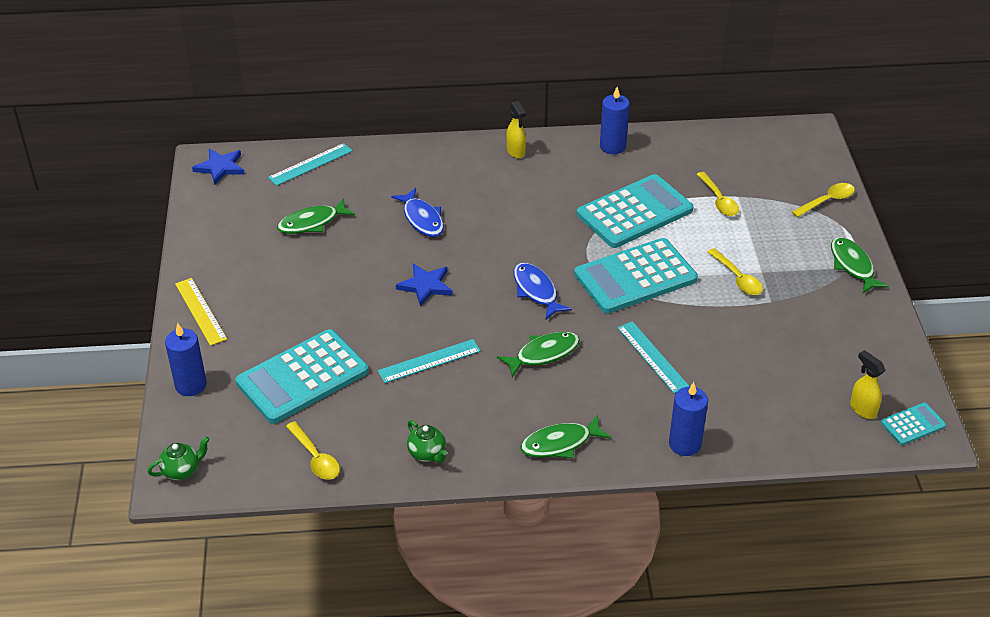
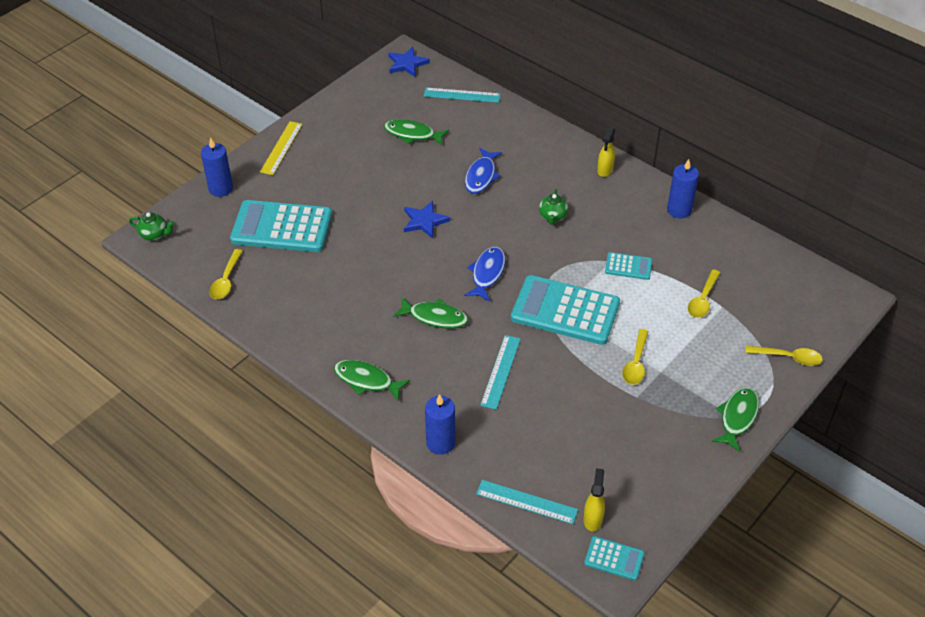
camera: 45 degrees right, 5 degrees up
(427, 453) = (286, 325): green teapot -> green teapot (552, 217)
(429, 361) = (362, 270): turquoise ruler -> turquoise ruler (526, 502)
(634, 212) = (628, 266): turquoise calculator -> turquoise calculator, size x0.47

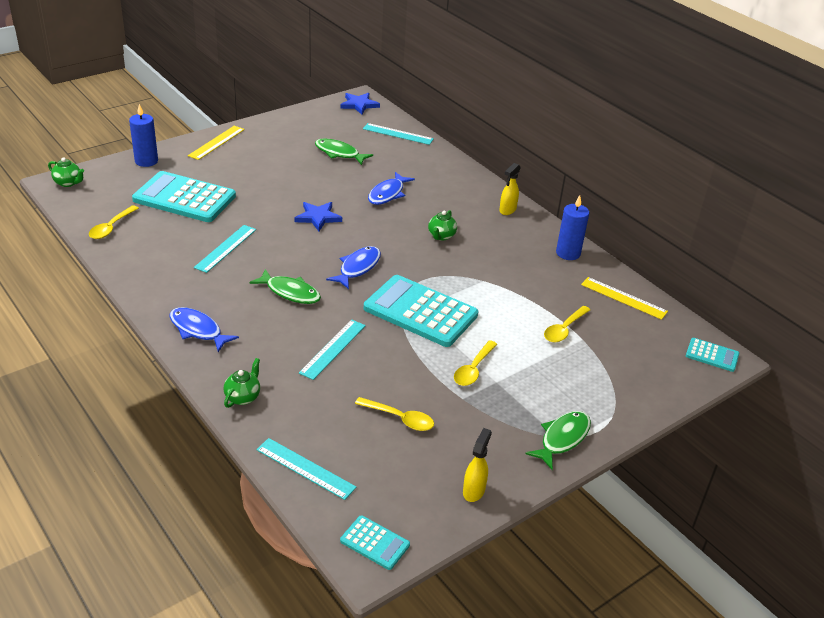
camera: 10 degrees right, 10 degrees down
(350, 279) = (225, 248): none -> turquoise ruler
(367, 380) = (198, 330): green fish -> blue fish
(440, 443) = (243, 397): blue candle -> green teapot
(593, 519) = (368, 499): yellow spray bottle -> yellow spray bottle (474, 491)
(628, 266) = (499, 288): turquoise calculator -> turquoise calculator (712, 355)
(746, 251) = (623, 298): none -> yellow ruler
(788, 357) = (636, 396): yellow spoon -> yellow spoon (400, 418)

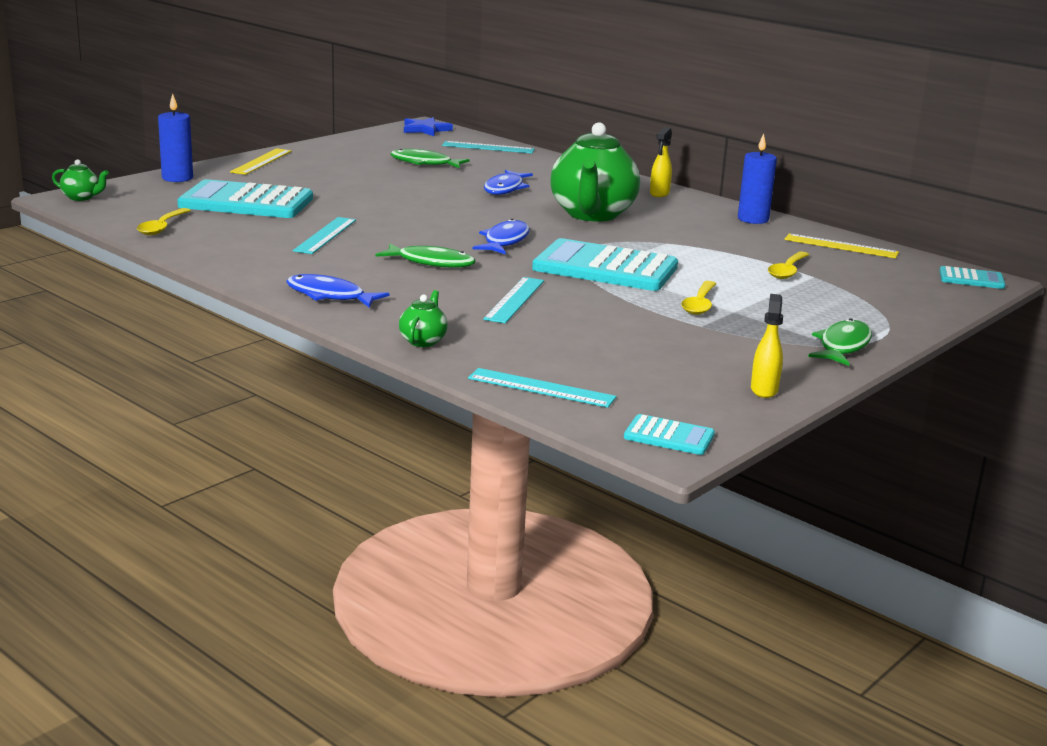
camera: 10 degrees left, 15 degrees down
(318, 217) = (429, 208): blue star -> none
(400, 418) = (635, 344): yellow spoon -> none
(441, 236) = (592, 214): green teapot -> green teapot, size x2.41

